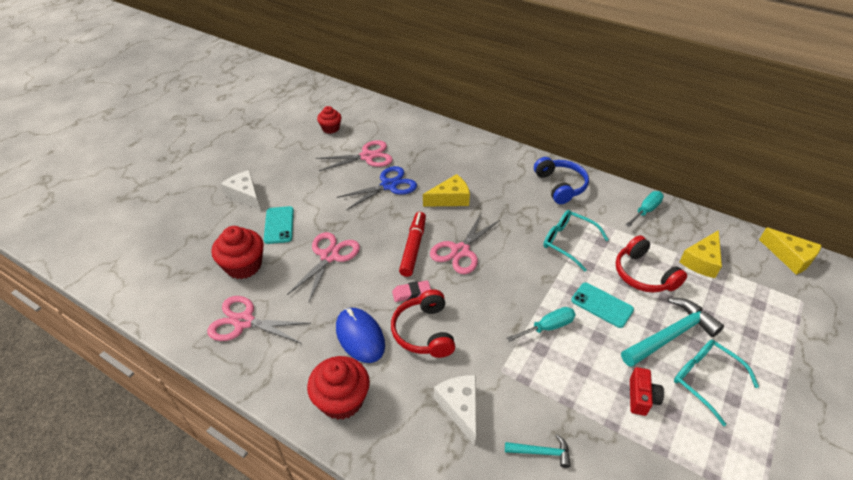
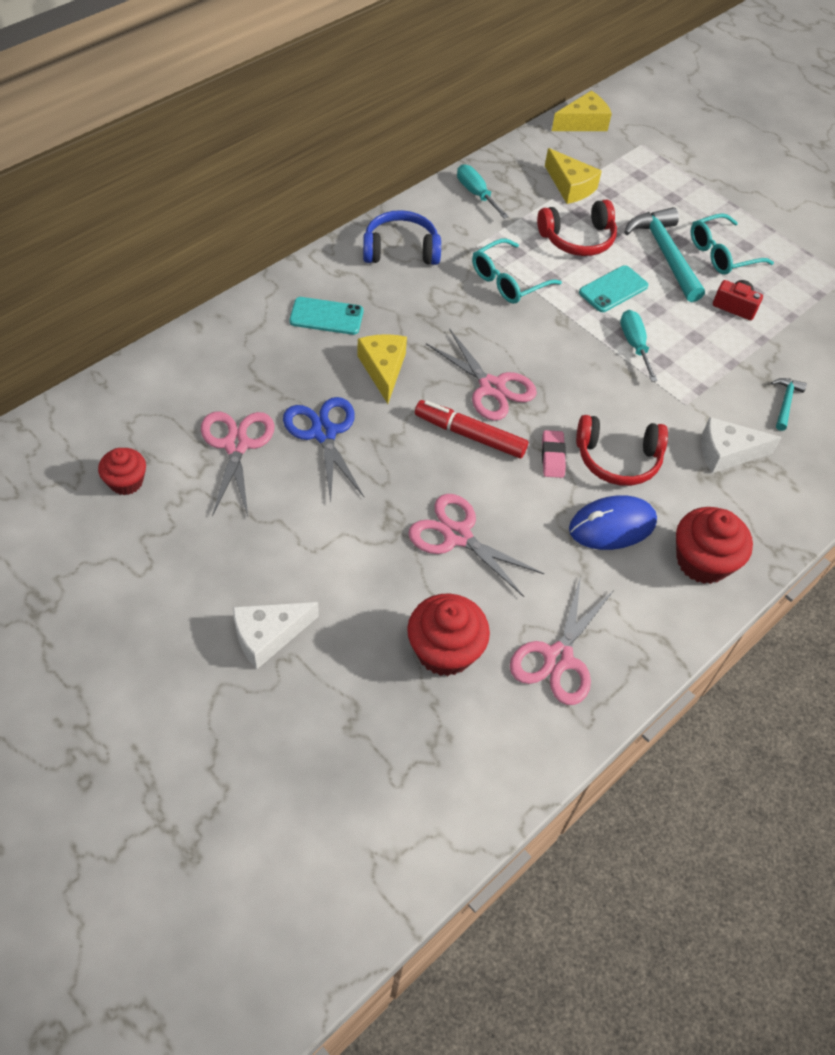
camera: 80 degrees left, 10 degrees up
(279, 225) = (366, 593): turquoise phone -> turquoise phone (326, 316)

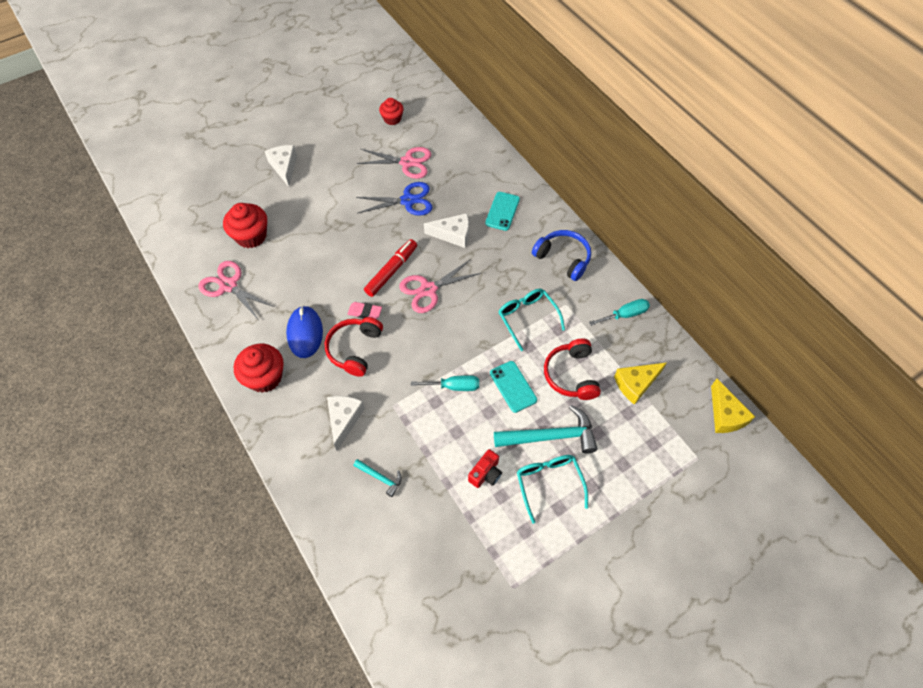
camera: 105 degrees right, 5 degrees up
(383, 369) = (453, 234): yellow cheese -> white cheese
(401, 250) = (563, 258): blue headphones -> blue headphones turned 60 degrees counterclockwise
(457, 535) = (320, 253): pink scissors -> none

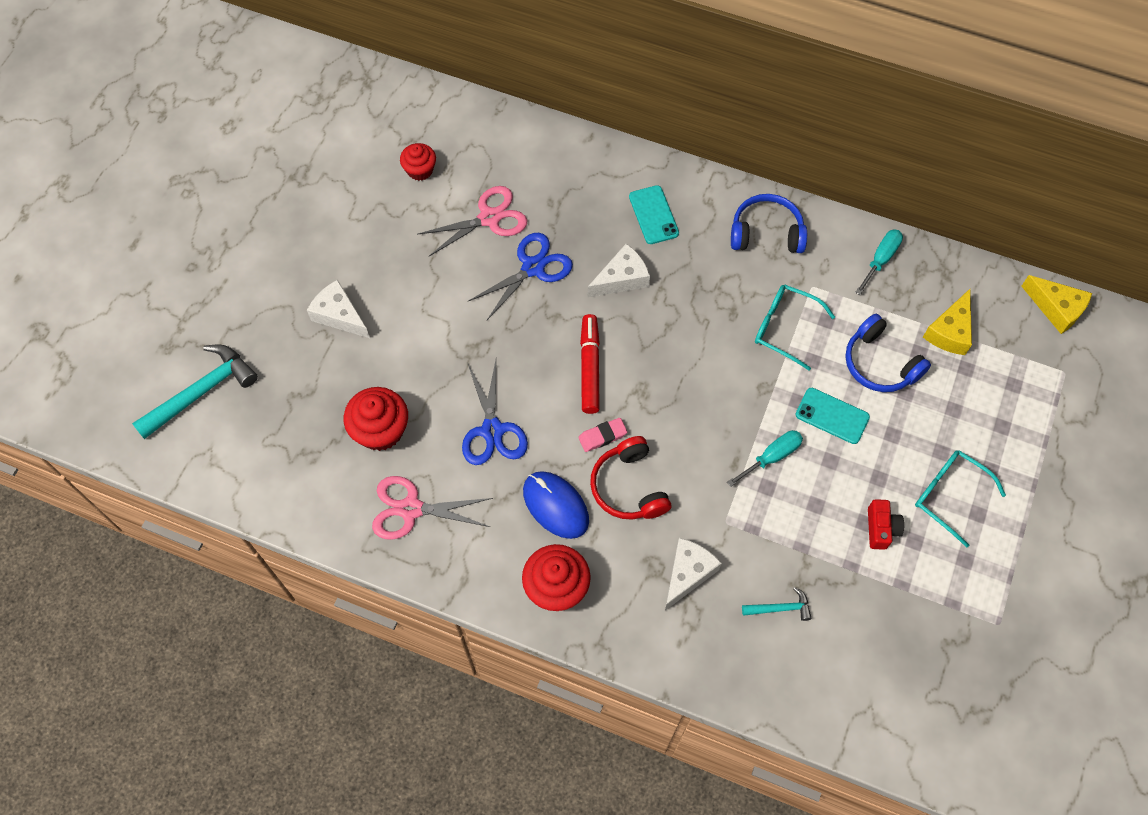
camera: 35 degrees left, 5 degrees up
(308, 272) = (492, 430): none -> blue scissors
(344, 420) = (688, 573): white cheese -> white cheese turned 60 degrees clockwise
(428, 289) = (650, 363): pink scissors -> none
(550, 436) = (912, 445): turquoise hammer -> turquoise hammer (201, 392)
(571, 375) = (879, 363): red headphones -> blue headphones

